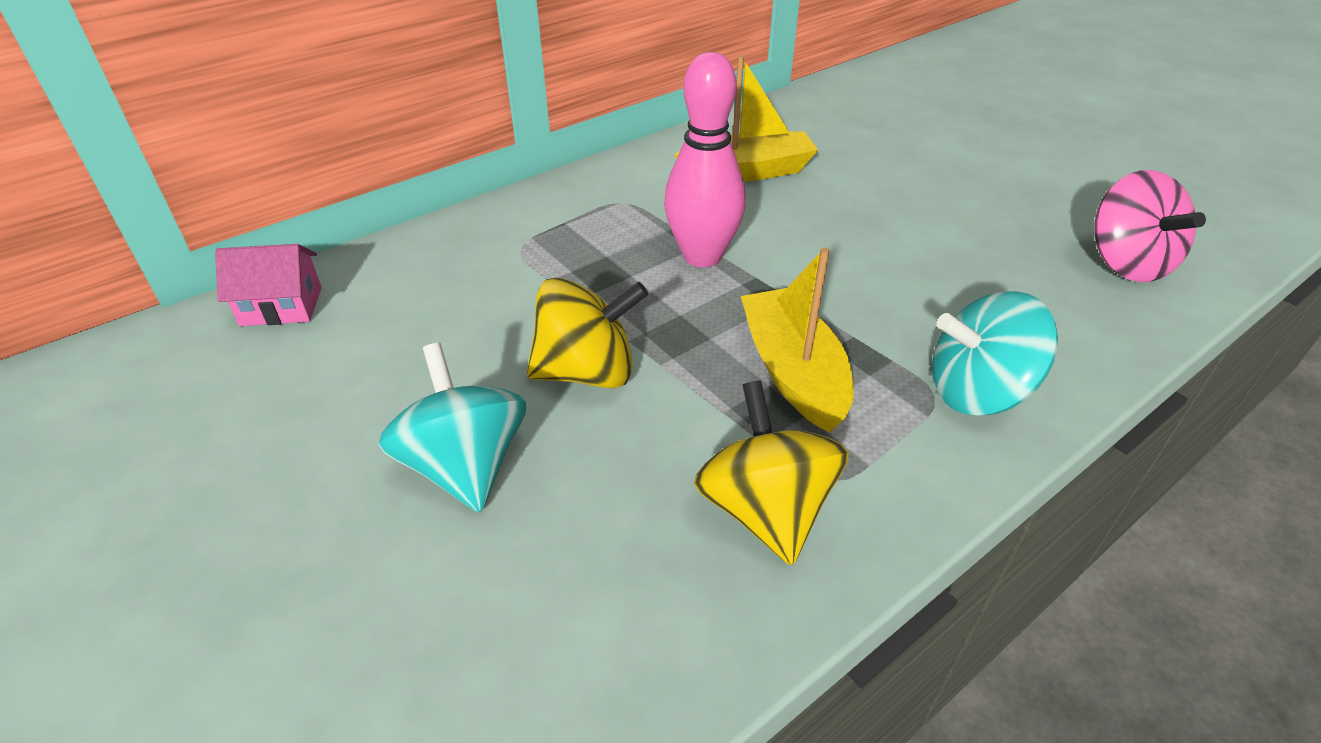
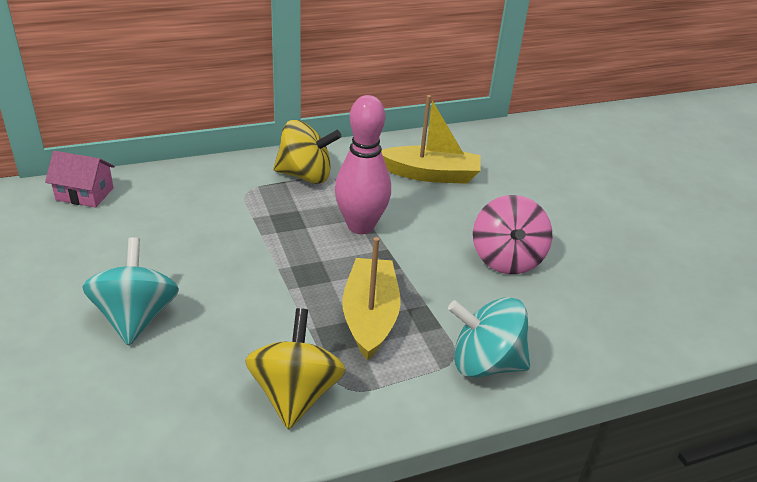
camera: 15 degrees right, 5 degrees down
(587, 372) = (240, 281): yellow spinning top -> yellow spinning top (305, 176)
(1126, 263) = (665, 306): pink spinning top -> pink spinning top (506, 259)

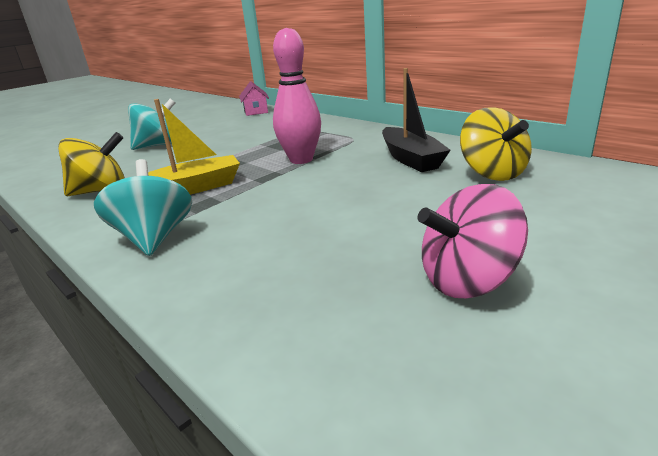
camera: 70 degrees right, 10 degrees down
(305, 176) = (342, 134): yellow spinning top -> yellow spinning top (492, 173)
(431, 174) = (411, 159): yellow boat -> black boat
(506, 259) = (318, 213): pink spinning top -> pink spinning top (468, 280)

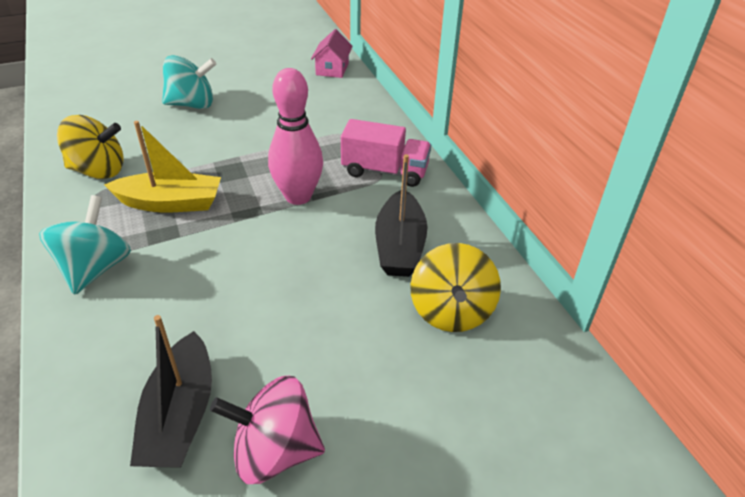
camera: 20 degrees right, 15 degrees up
(349, 291) = (180, 415): none -> black boat
(353, 136) = (385, 171): none -> pink truck

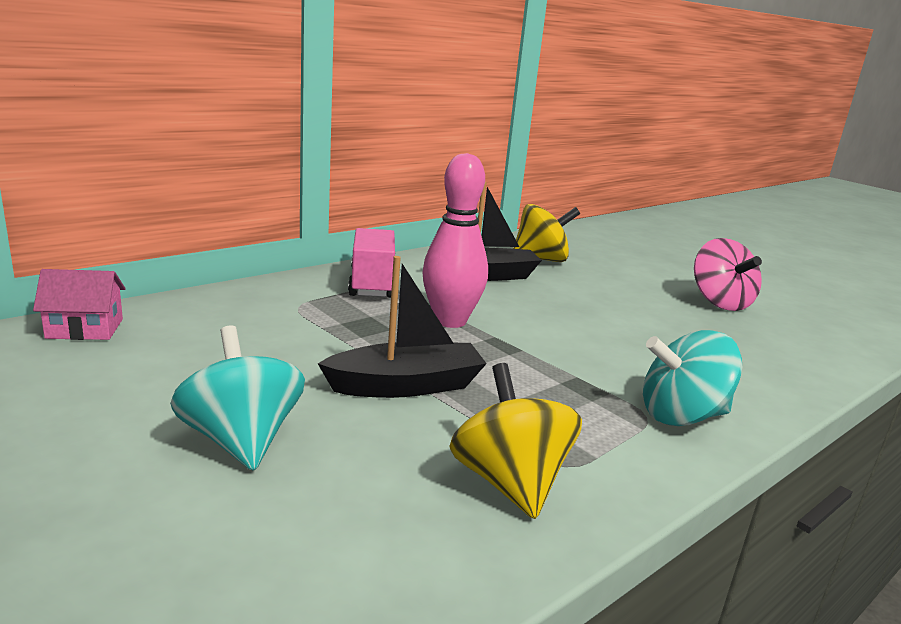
camera: 110 degrees left, 20 degrees down
(170, 203) = (528, 395): yellow boat -> none
(180, 415) = (747, 335): black boat -> black boat (406, 385)

